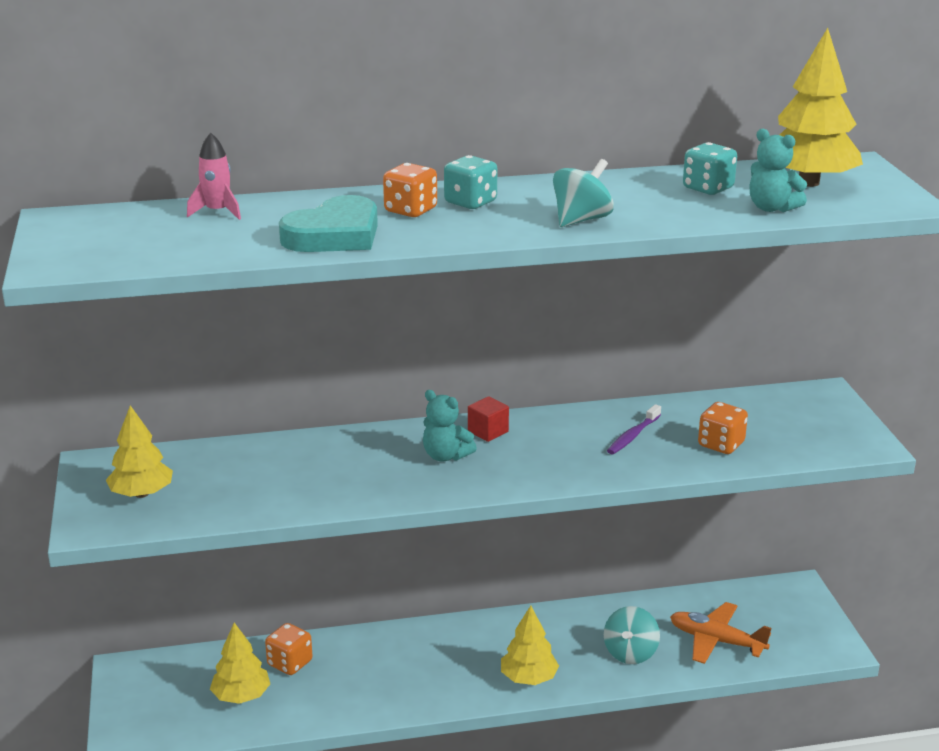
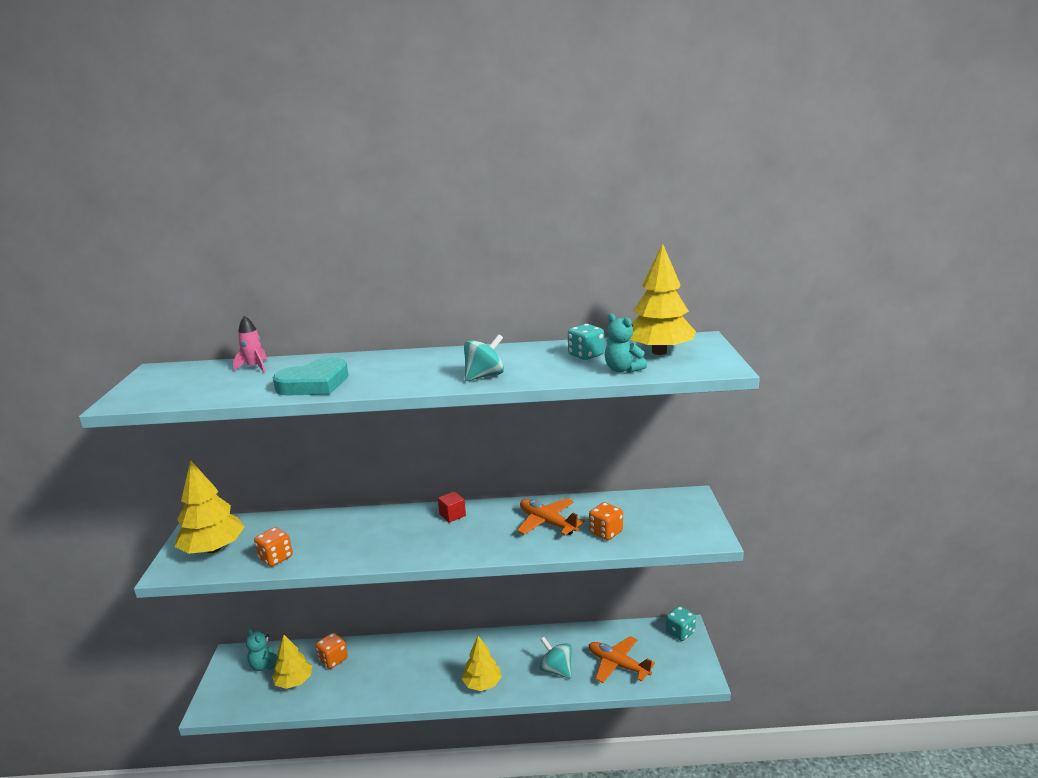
camera: 10 degrees right, 5 degrees down
(141, 494) = (213, 549): yellow tree -> yellow tree, size x1.52
(410, 210) = (376, 368): orange dice -> orange dice (276, 558)
(446, 456) = (417, 531): turquoise teddy bear -> turquoise teddy bear (265, 665)
(470, 202) = (419, 363): turquoise dice -> turquoise dice (680, 632)
(630, 653) = (556, 669): turquoise spinning top -> turquoise spinning top turned 105 degrees clockwise
(632, 436) = (547, 523): purple toothbrush -> orange plane

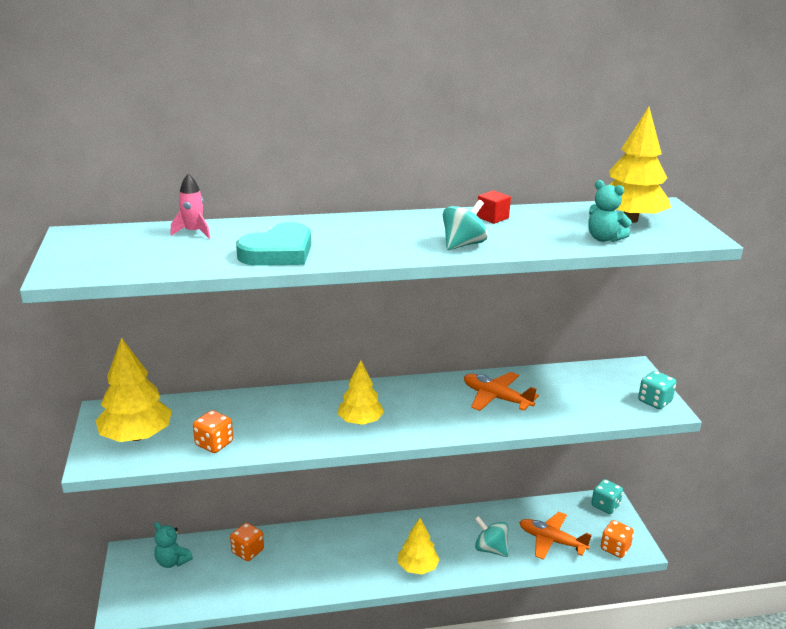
camera: 10 degrees left, 5 degrees up
(294, 681) = (211, 577): yellow tree -> yellow tree (360, 421)
(452, 515) = (392, 392): red cube -> red cube (492, 218)
(586, 355) = (556, 222): turquoise dice -> turquoise dice (654, 401)
(605, 532) = (560, 406): orange dice -> orange dice (615, 548)

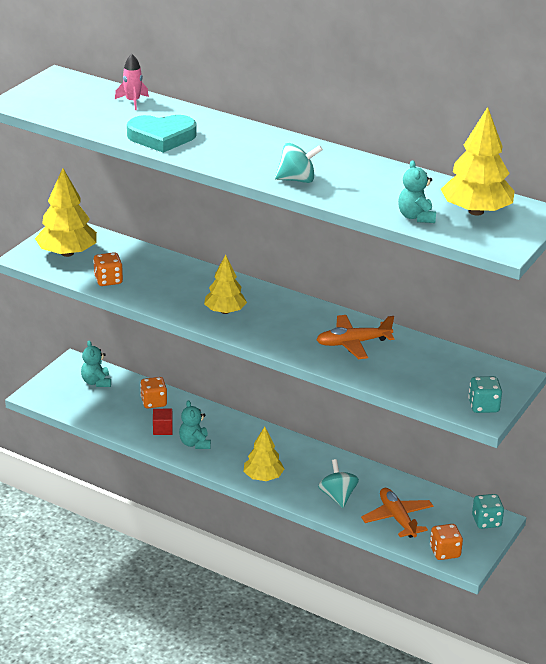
camera: 40 degrees right, 5 degrees up
(327, 570) = (195, 443): none -> turquoise teddy bear
(492, 218) = (364, 168): red cube -> red cube (162, 429)
(496, 398) = (353, 343): orange plane -> orange plane turned 90 degrees counterclockwise

